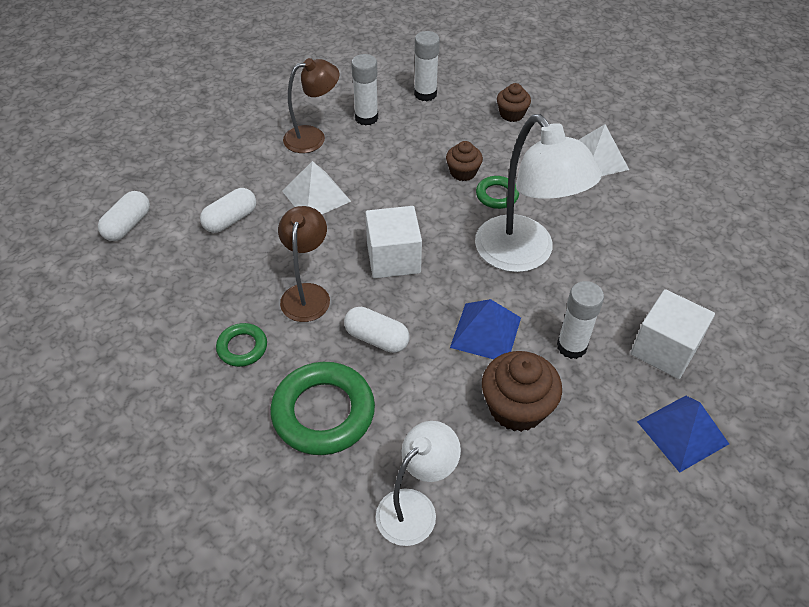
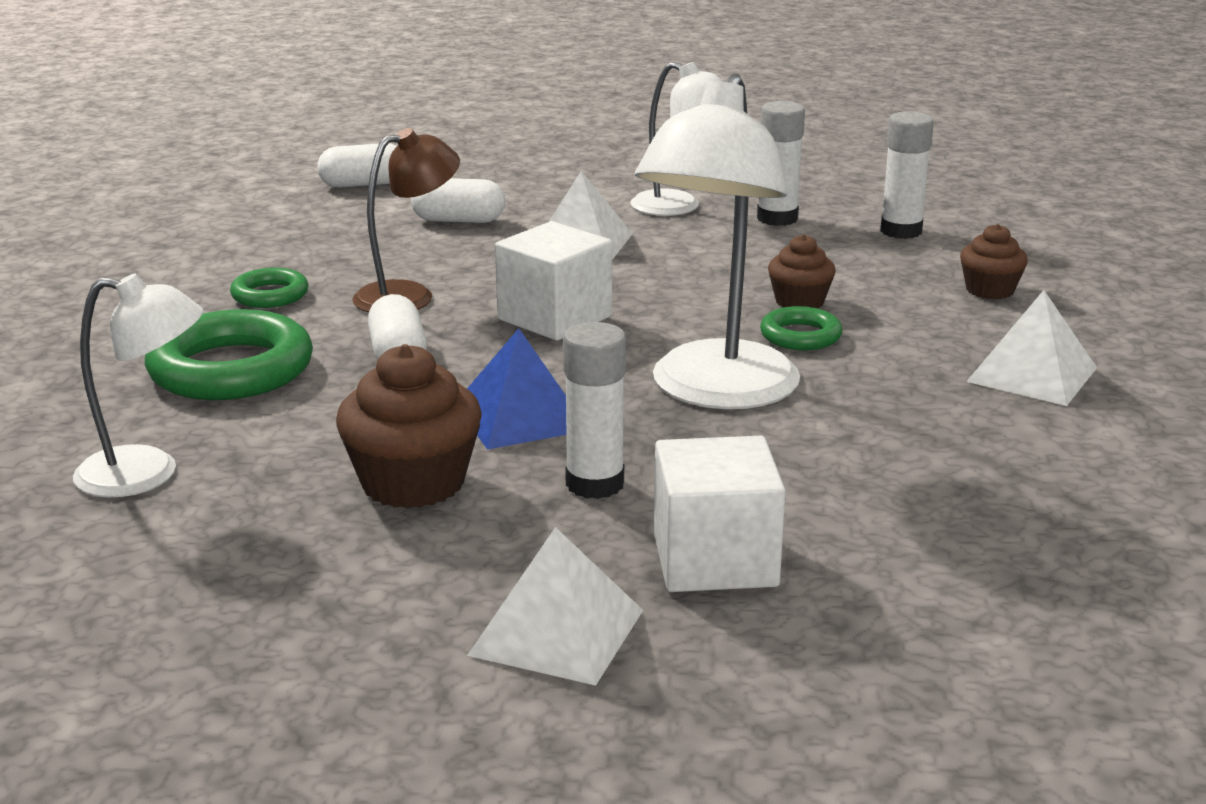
camera: 50 degrees right, 25 degrees down
(313, 137) = (678, 207): brown lamp -> white lamp
(682, 432) = (556, 632): blue pyramid -> white pyramid

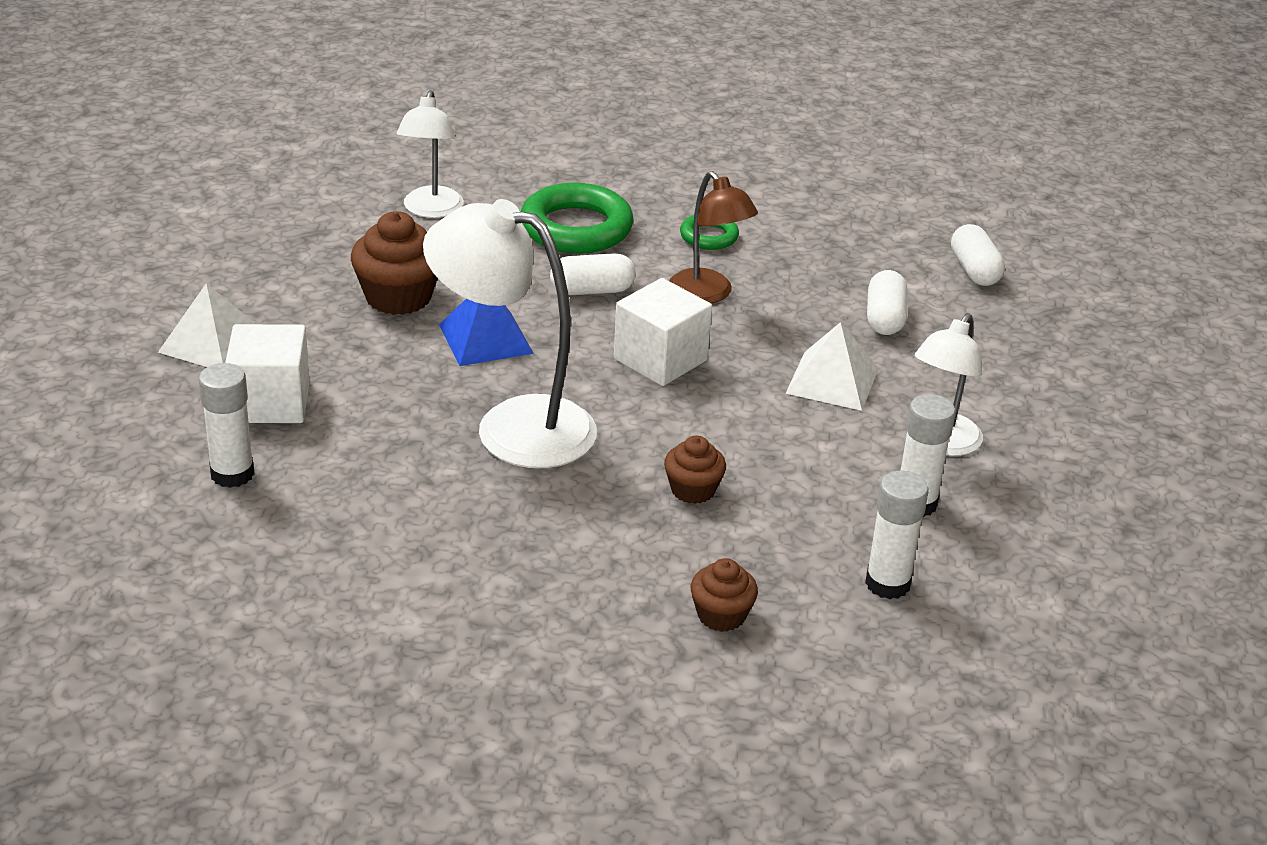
camera: 90 degrees right, 10 degrees up
(595, 484) = (380, 364): white glue stick -> white glue stick (232, 474)
(800, 336) = (616, 481): green ring -> none
(1032, 374) = (524, 600): white pyramid -> none

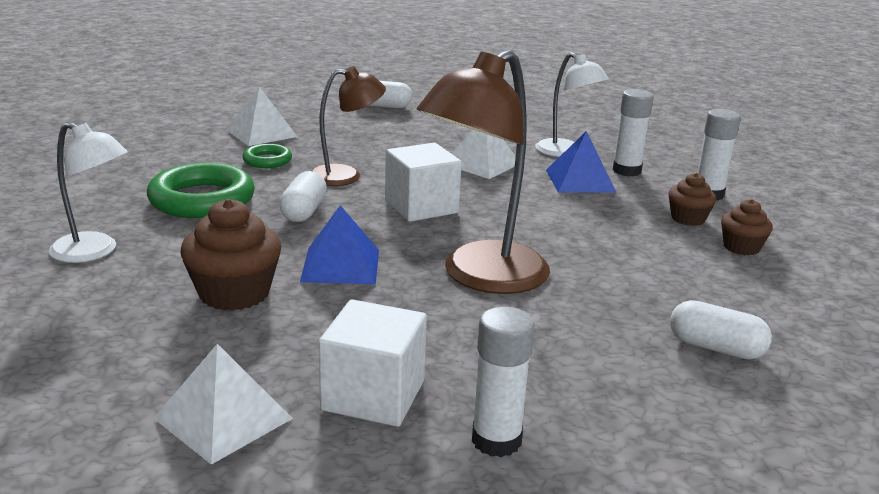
camera: 70 degrees left, 10 degrees down
(513, 426) = (482, 277): white lamp -> brown lamp
(693, 490) = (594, 228): brown cupcake -> brown cupcake (688, 219)
(788, 212) = (261, 133): none -> white pyramid
(841, 465) = (580, 181): none -> blue pyramid
(884, 318) = (419, 136): white capsule -> white capsule (715, 348)

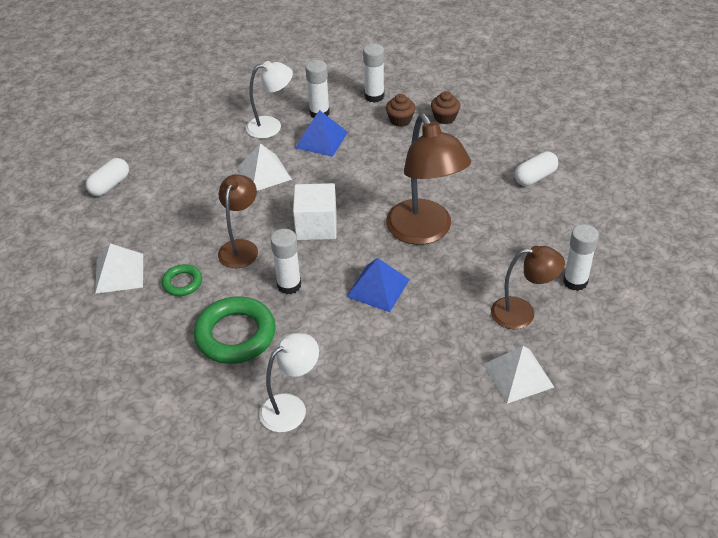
camera: 60 degrees left, 20 degrees up
(234, 293) = (388, 345): brown cupcake -> none
(303, 211) = (289, 285): white capsule -> white glue stick
(373, 395) = (522, 313): white cube -> brown lamp

